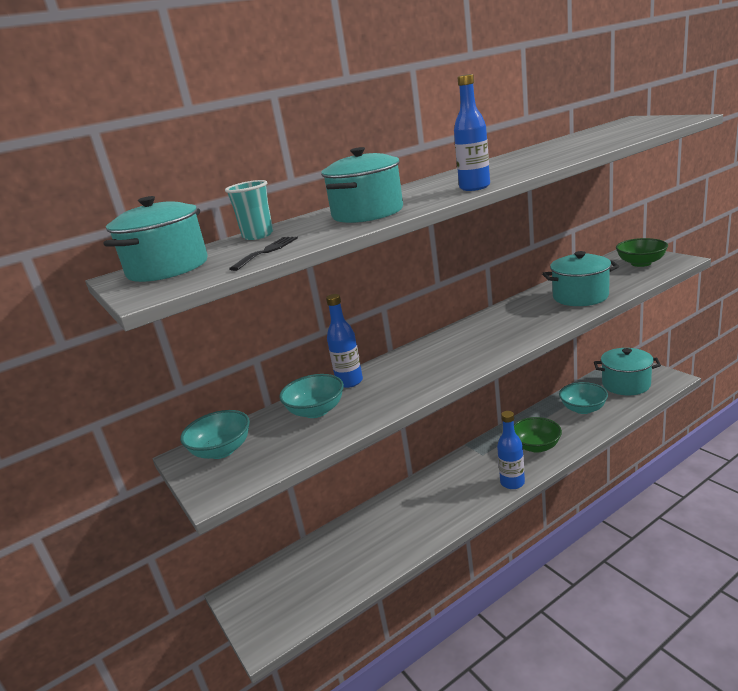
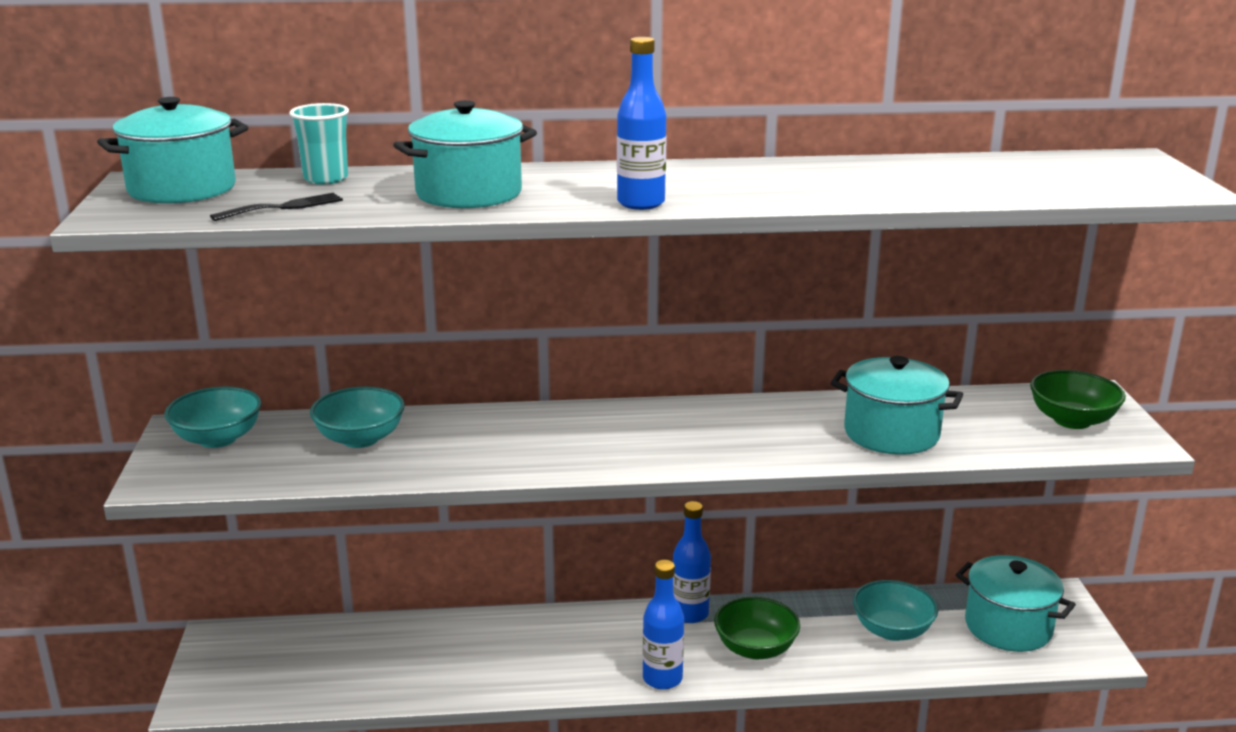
camera: 25 degrees right, 0 degrees up
(349, 382) = (442, 420): blue bottle -> blue bottle (690, 614)

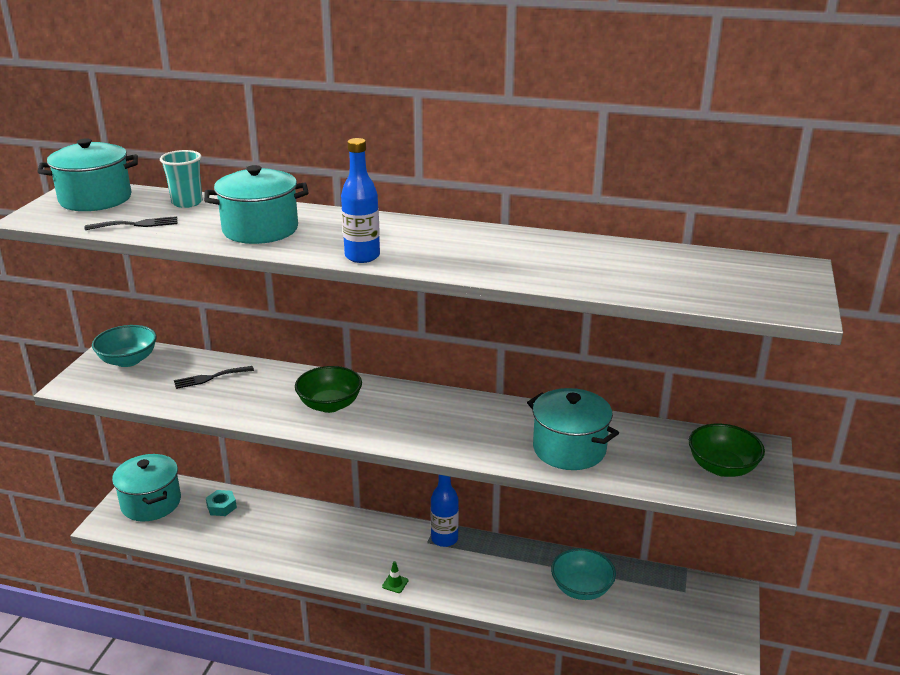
camera: 20 degrees right, 5 degrees up
(359, 642) = (221, 507): none -> turquoise nut
(360, 439) = (210, 378): turquoise bowl -> black fork
(662, 678) = (395, 583): blue bottle -> green traffic cone
(755, 648) = (473, 577): green bowl -> green bowl (330, 405)
(1008, 627) = (673, 608): turquoise pot -> turquoise pot (151, 503)

